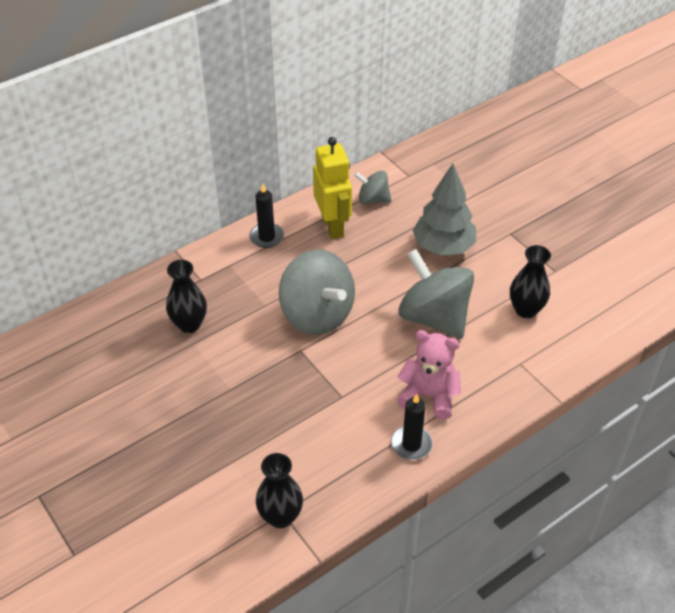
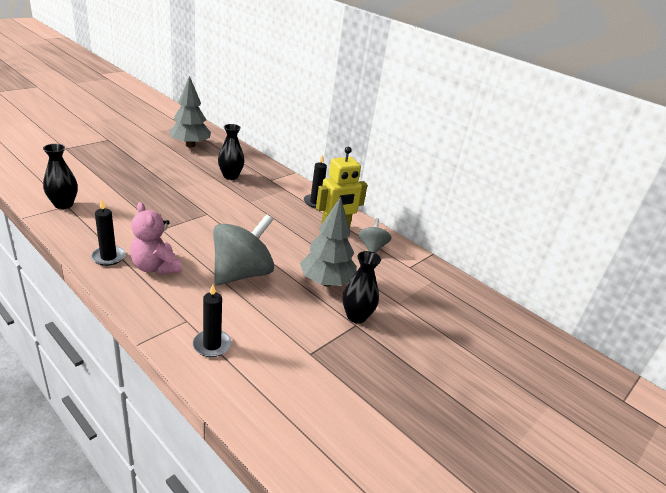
camera: 75 degrees right, 15 degrees down
(71, 376) = (190, 145): none -> grey tree
(317, 314) = (241, 220): grey spinning top -> none
(429, 396) = (156, 267): pink teddy bear -> pink teddy bear turned 135 degrees clockwise
(525, 310) = (254, 328): black vase -> black vase (356, 316)
(554, 342) = (212, 345): none -> black candle

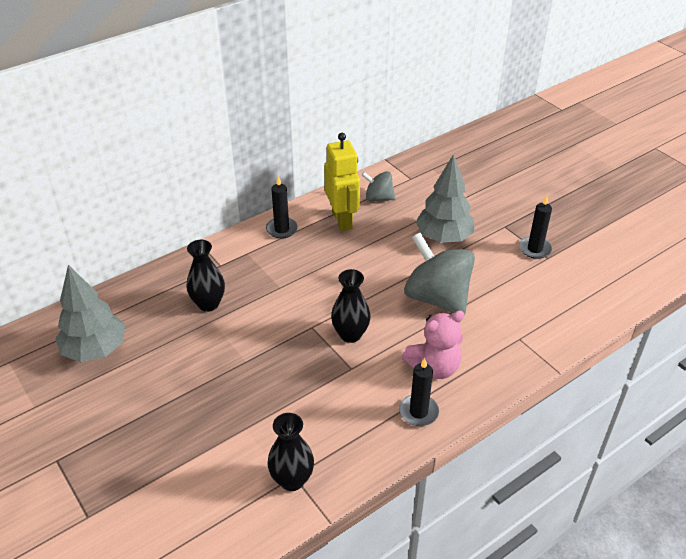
camera: 75 degrees left, 10 degrees up
(212, 345) = (550, 320): black candle -> black candle (534, 249)
(356, 316) = (493, 224): black vase -> black vase (350, 334)

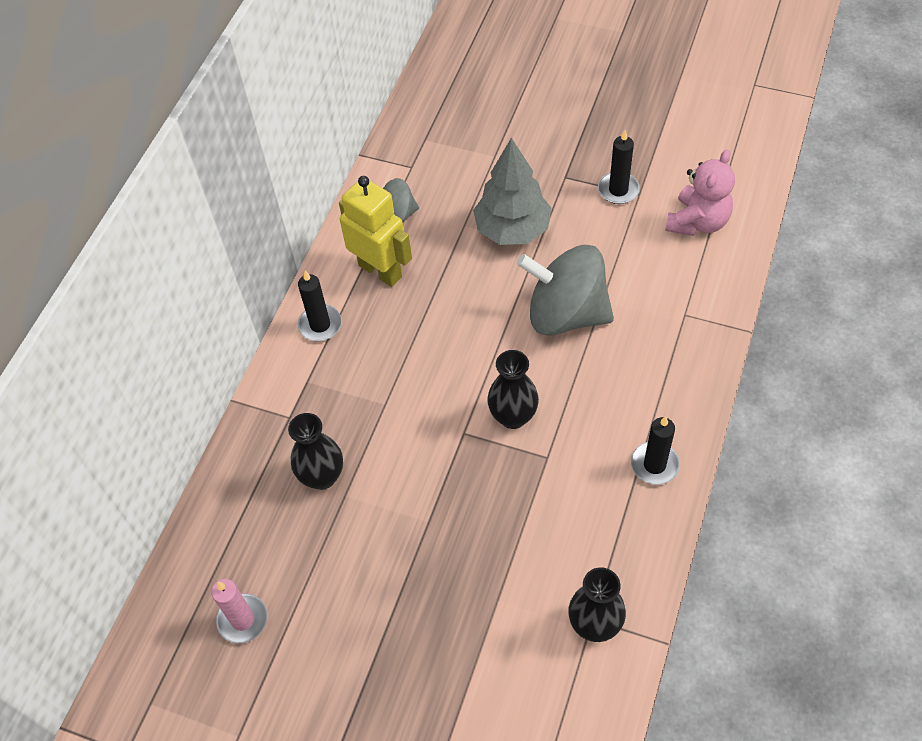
camera: 30 degrees left, 15 degrees up
(95, 350) = (242, 619): grey tree -> pink candle
(434, 367) = (629, 402): pink teddy bear -> pink teddy bear (697, 222)

